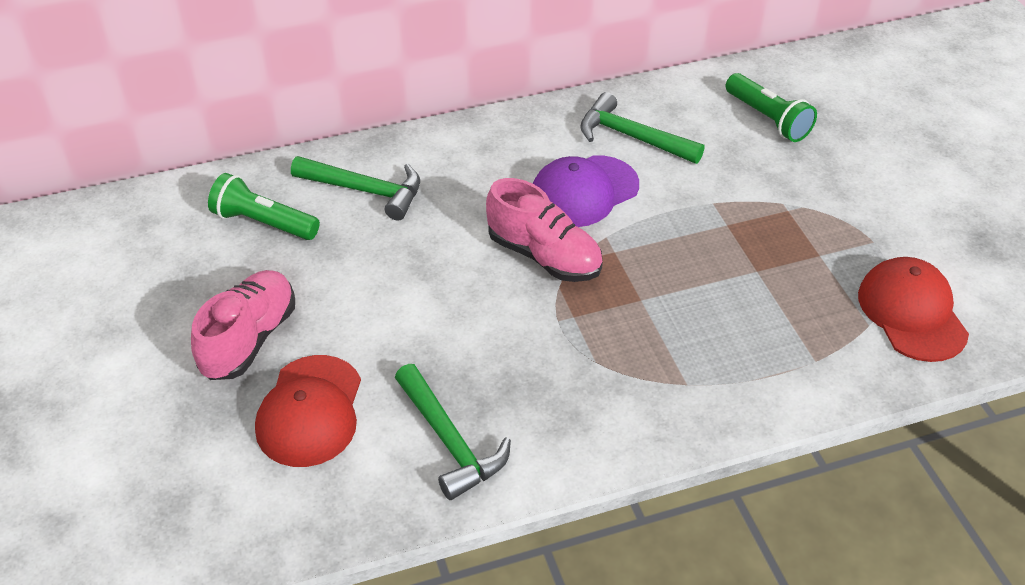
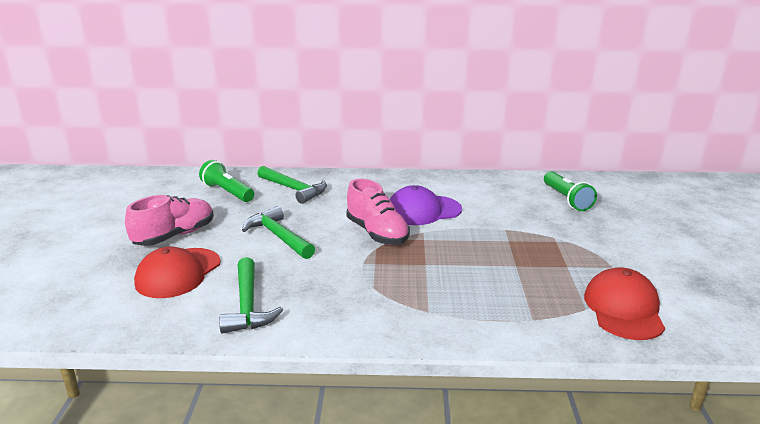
camera: 20 degrees right, 20 degrees down
(632, 137) = (471, 193): green hammer -> green hammer (278, 236)

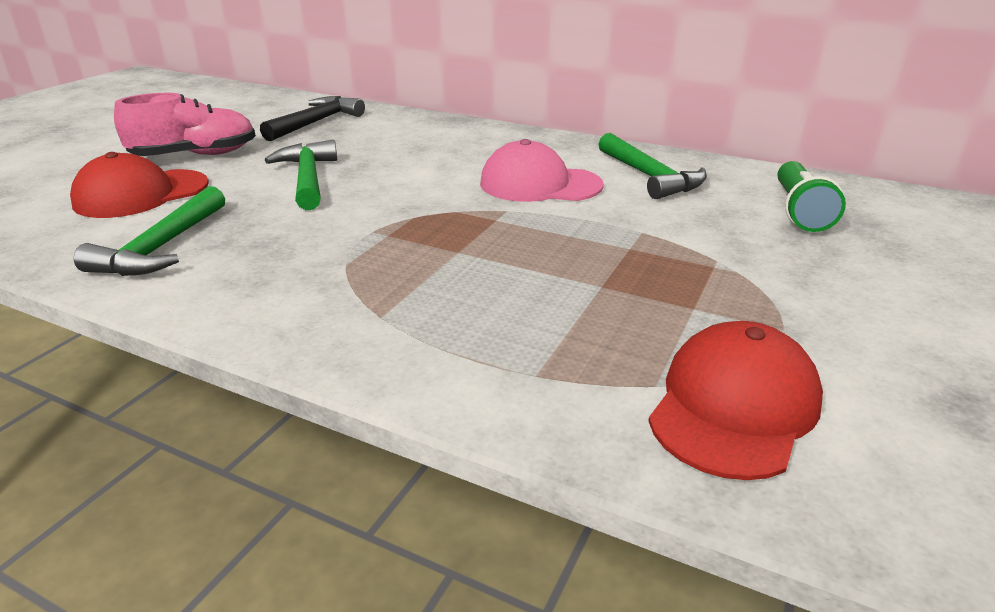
camera: 25 degrees right, 5 degrees up
(227, 192) = (316, 122): green flashlight -> black hammer
(294, 189) = (397, 132): green hammer -> green hammer (649, 176)
(377, 233) = (438, 199): pink shoe -> none
(423, 211) = (540, 184): purple cap -> pink cap

